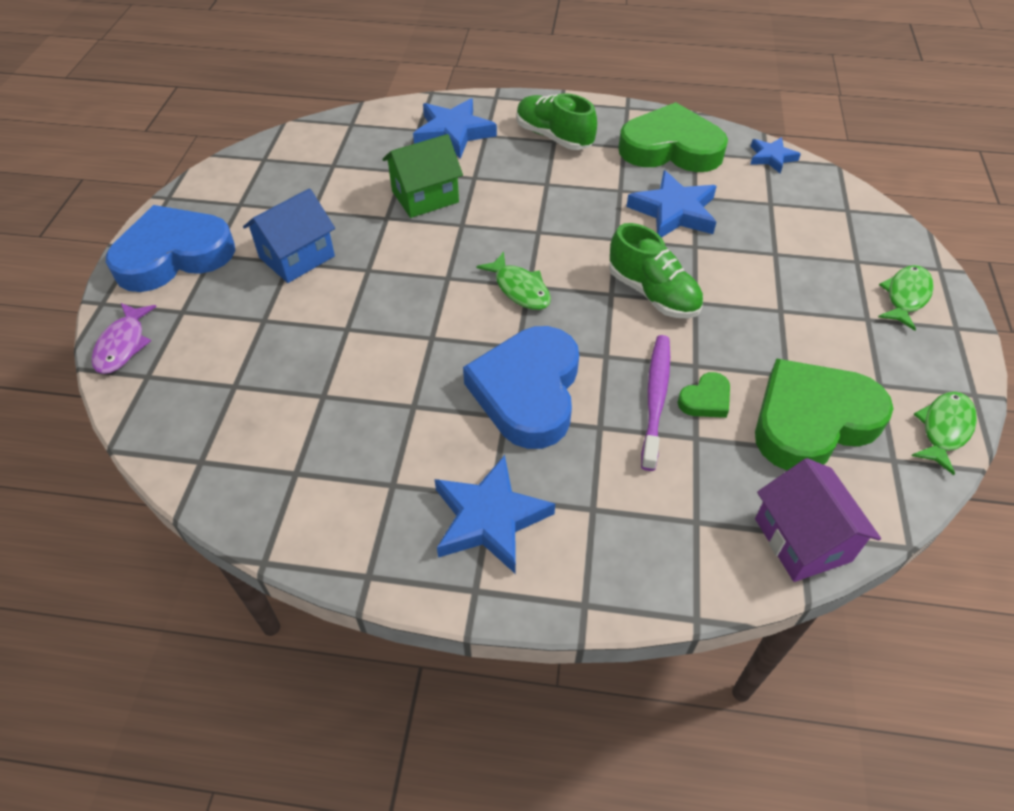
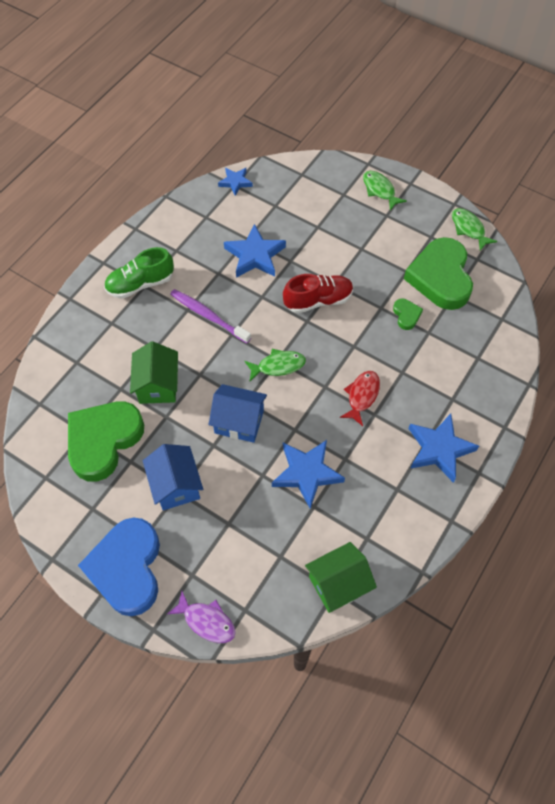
camera: 65 degrees left, 10 degrees up
(212, 462) = (338, 584): none -> green house
(413, 281) = (239, 422): none -> blue house
(453, 133) = (96, 341): blue star -> blue star (306, 473)
(528, 391) = (362, 396): blue heart -> red fish
(653, 294) = (318, 300): green shoe -> red shoe
(655, 398) = (395, 337): purple toothbrush -> purple toothbrush (208, 316)
(670, 148) = (194, 227): green heart -> green heart (103, 441)
(802, 540) = (505, 320): purple house -> none

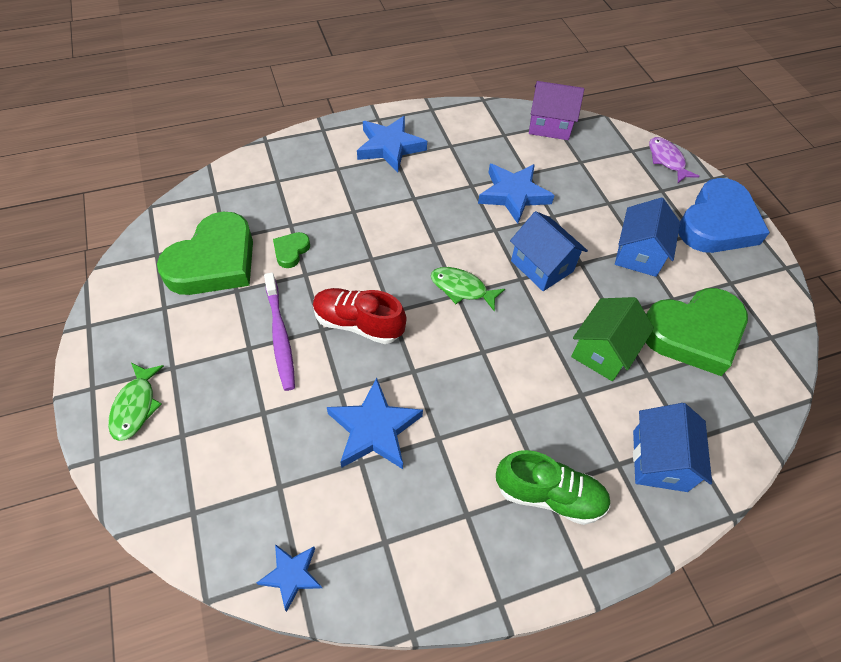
camera: 145 degrees left, 5 degrees down
(89, 340) = (659, 460): none -> blue house
(208, 316) = (493, 390): purple toothbrush -> purple toothbrush (280, 336)
(338, 584) = (549, 125): green house -> purple house
(362, 396) = (409, 216): red fish -> none
(468, 229) = (117, 288): green fish -> none

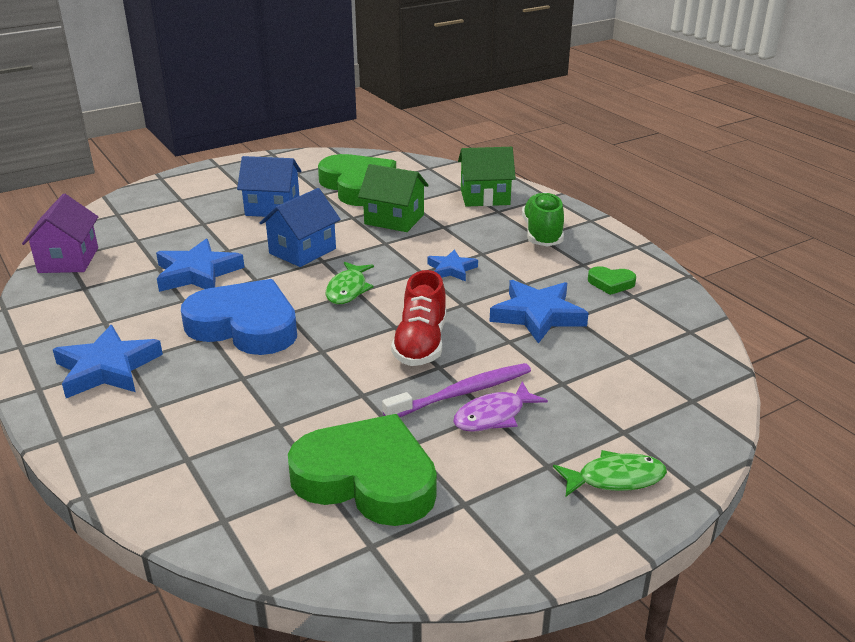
camera: 100 degrees left, 25 degrees down
(291, 251) = (327, 414): green heart -> green heart (611, 283)
(291, 575) = (696, 333): blue star -> blue star (451, 269)
(659, 460) = (485, 197): blue house -> green house
(666, 160) = (134, 197): purple fish -> purple fish (493, 416)
(717, 223) = (224, 177): blue heart -> blue heart (245, 326)

